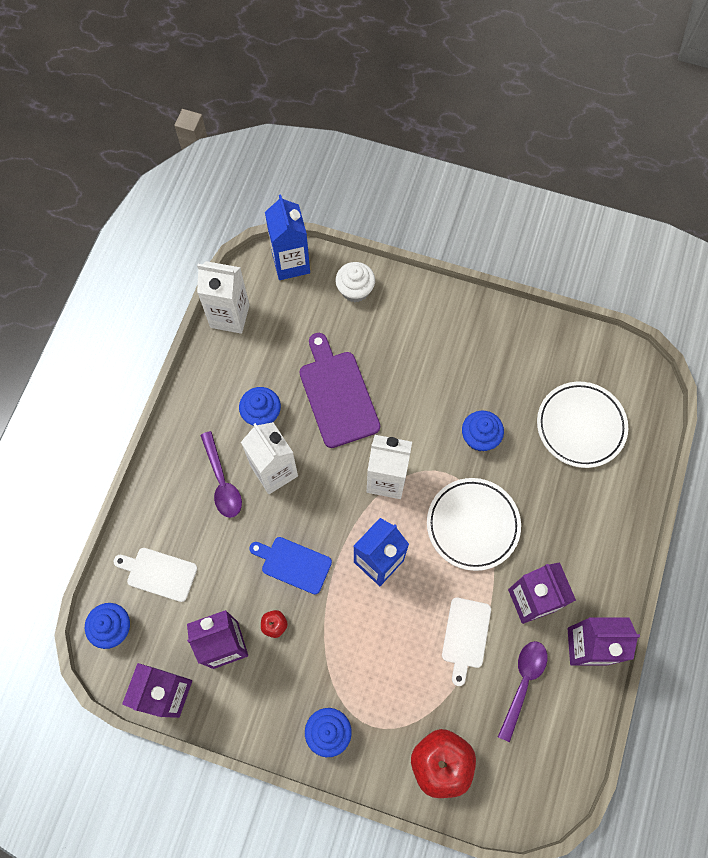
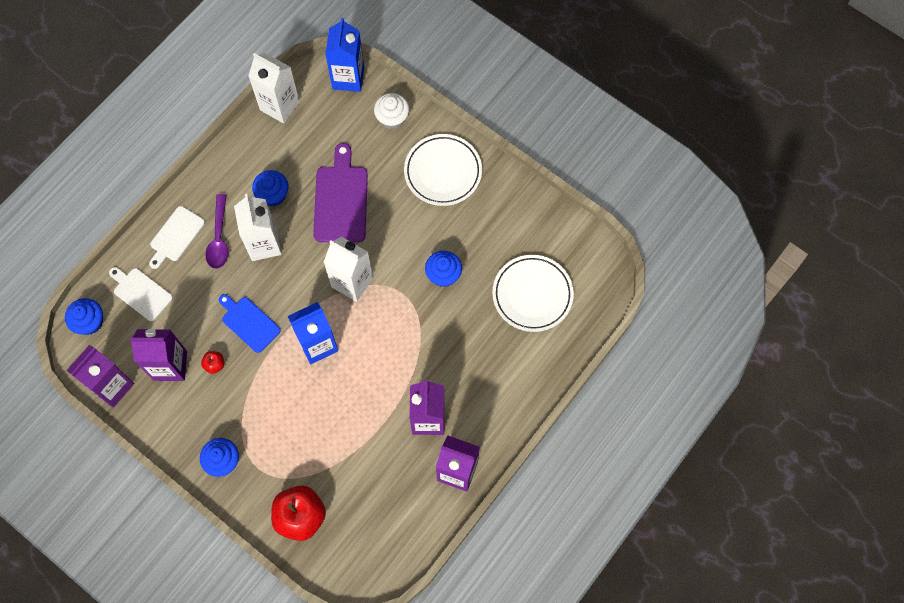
camera: 20 degrees right, 0 degrees up
(465, 636) = (362, 427): white cutting board -> white cutting board (176, 236)
(472, 525) = (406, 343): white plate -> white plate (443, 172)
(523, 683) = (392, 480): purple spoon -> none

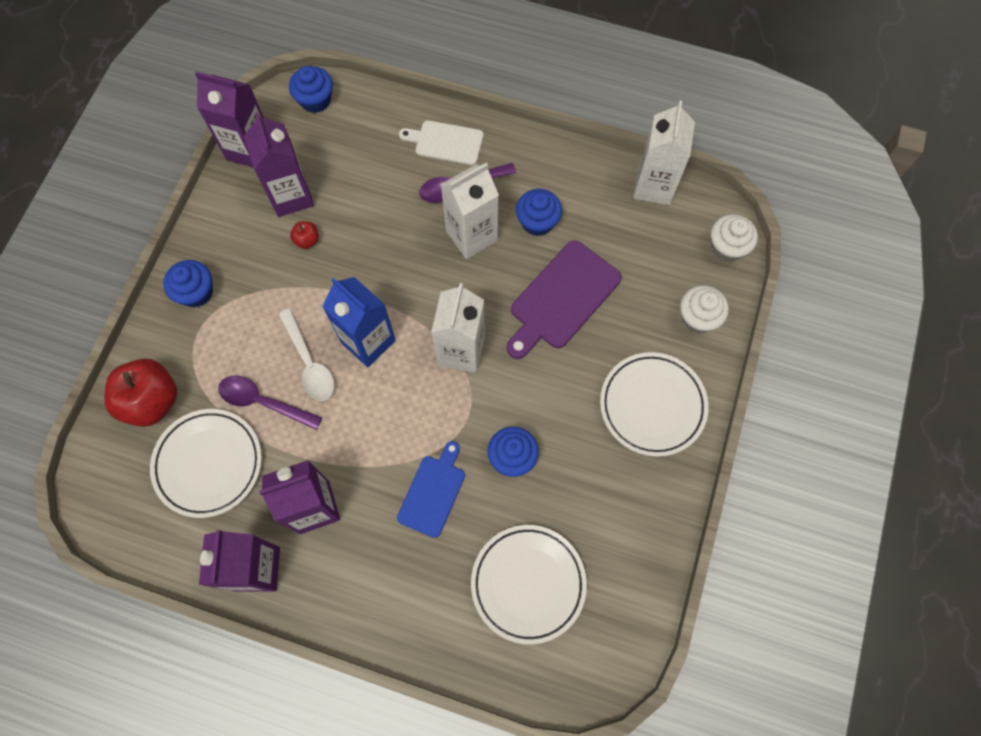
camera: 70 degrees right, 0 degrees up
(141, 293) = (366, 135): white cutting board -> none
(249, 323) = (369, 256): blue cutting board -> blue cutting board (433, 492)
(317, 391) = (309, 363): none -> white spoon
(335, 433) = (263, 402): none -> purple spoon
(341, 200) = (562, 298): purple cutting board -> purple cutting board turned 150 degrees clockwise
(348, 78) = (727, 247): blue carton -> white cupcake
(367, 486) = (208, 464): none -> white plate

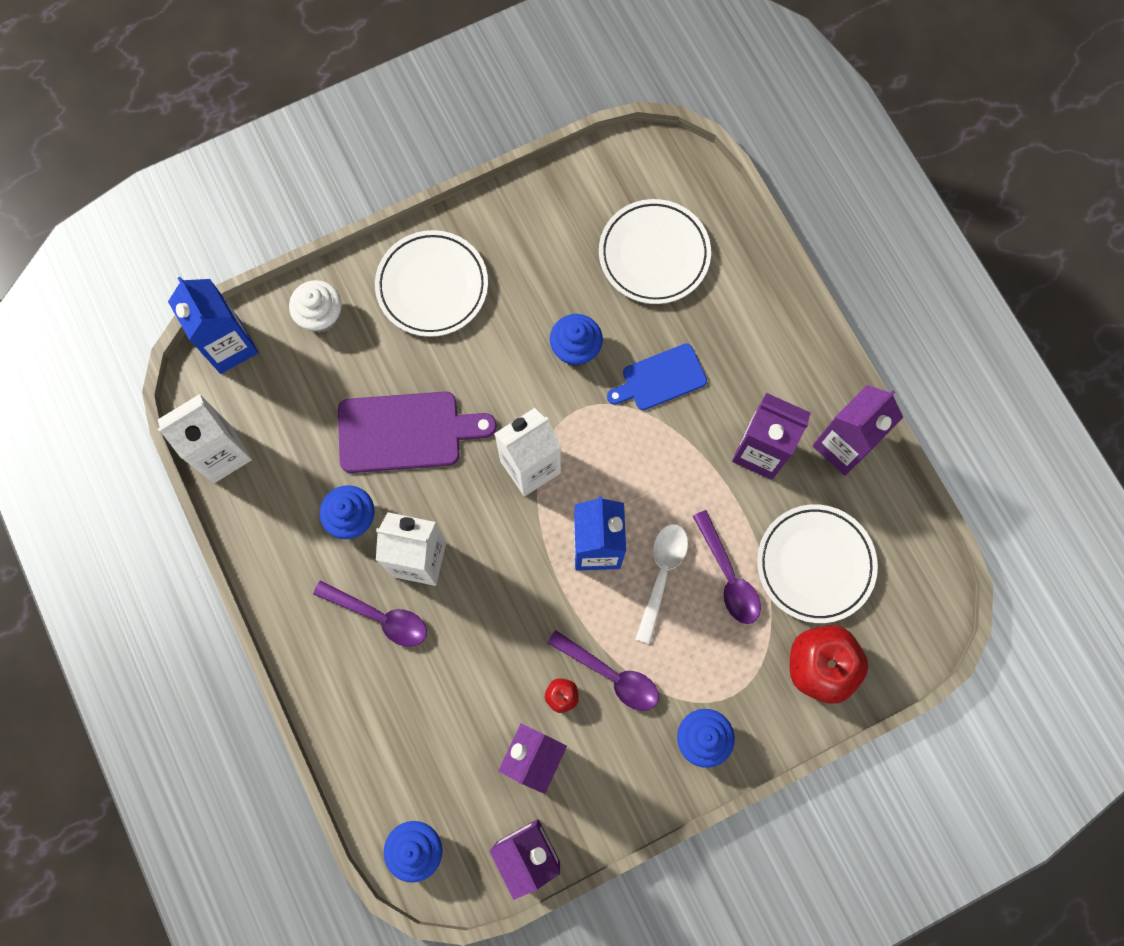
camera: 135 degrees left, 5 degrees up
(287, 277) = (611, 675): none -> purple spoon
(446, 142) = (346, 675): white cutting board -> none
(727, 247) = (230, 346): white cupcake -> blue carton

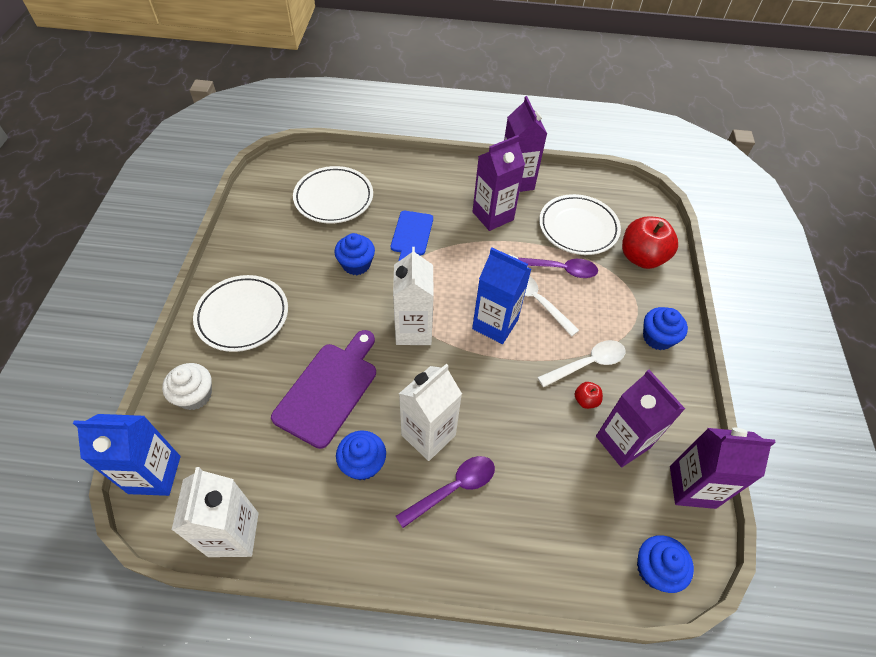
camera: 60 degrees left, 20 degrees down
(611, 675) = (587, 364): purple spoon -> white spoon

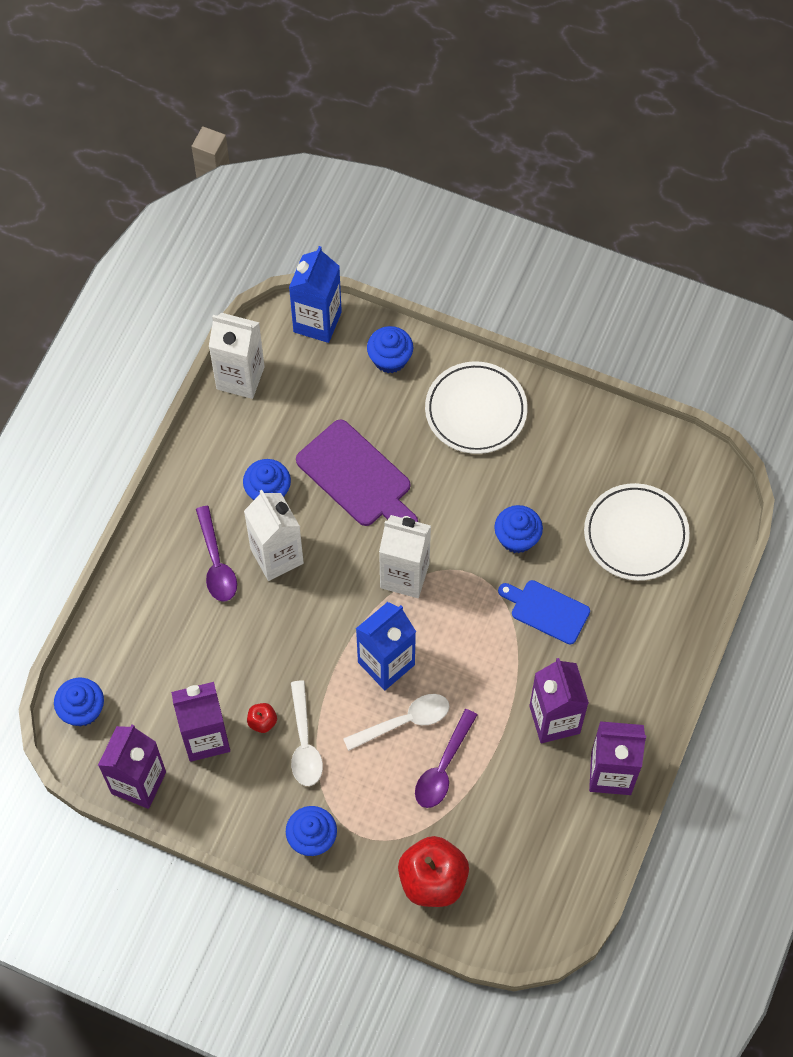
camera: 110 degrees right, 10 degrees up
(195, 395) = (390, 359): white cupcake -> blue cupcake
(578, 228) = (504, 820): white plate -> none

